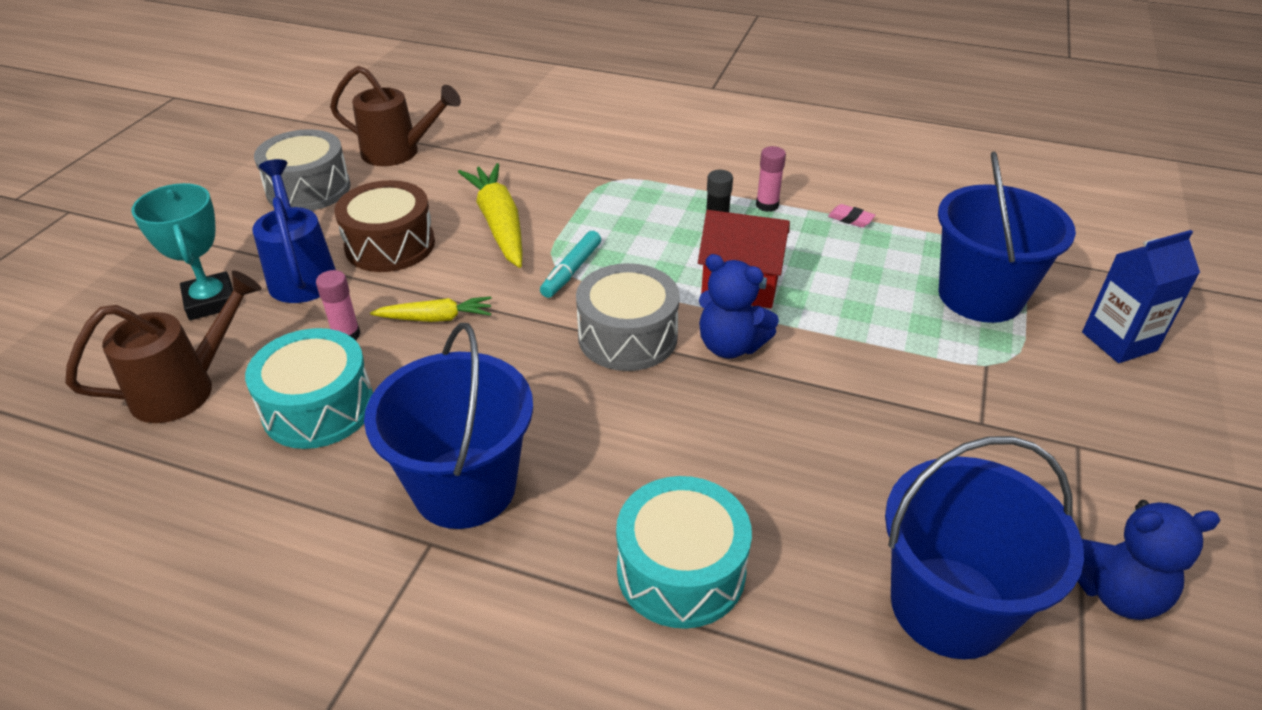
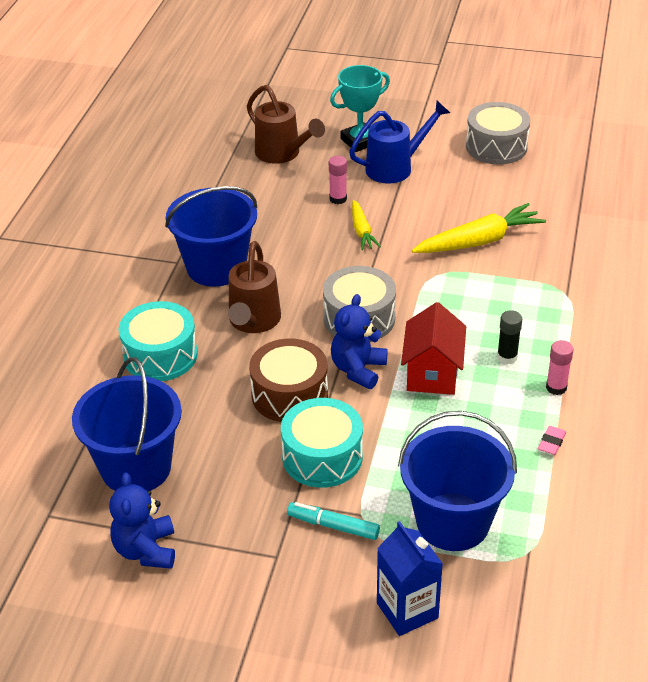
camera: 85 degrees right, 0 degrees up
(318, 408) = (272, 203): turquoise drum -> turquoise drum (322, 457)
(390, 245) = (438, 196): brown drum -> brown drum (289, 394)
(398, 152) = (563, 176): brown watering can -> brown watering can (253, 321)
(571, 271) = (429, 284): turquoise marker -> turquoise marker (333, 526)

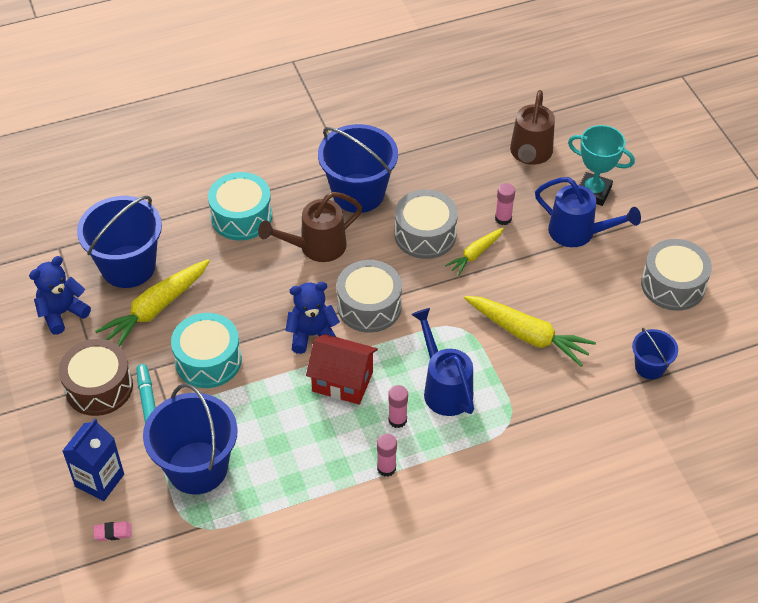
camera: 55 degrees right, 10 degrees up
(216, 469) = (156, 309): none -> yellow carrot
(289, 394) = (256, 309): brown drum -> brown drum (99, 387)
(309, 249) = (425, 235): none -> grey drum
(432, 373) = (342, 381): red house -> red house turned 45 degrees clockwise
(495, 313) = (444, 388): none -> blue watering can
(507, 357) = (397, 420): black glue stick -> pink glue stick
(551, 442) = (321, 492): pink eraser -> pink eraser (113, 533)
(568, 194) = (650, 367): none -> blue bucket

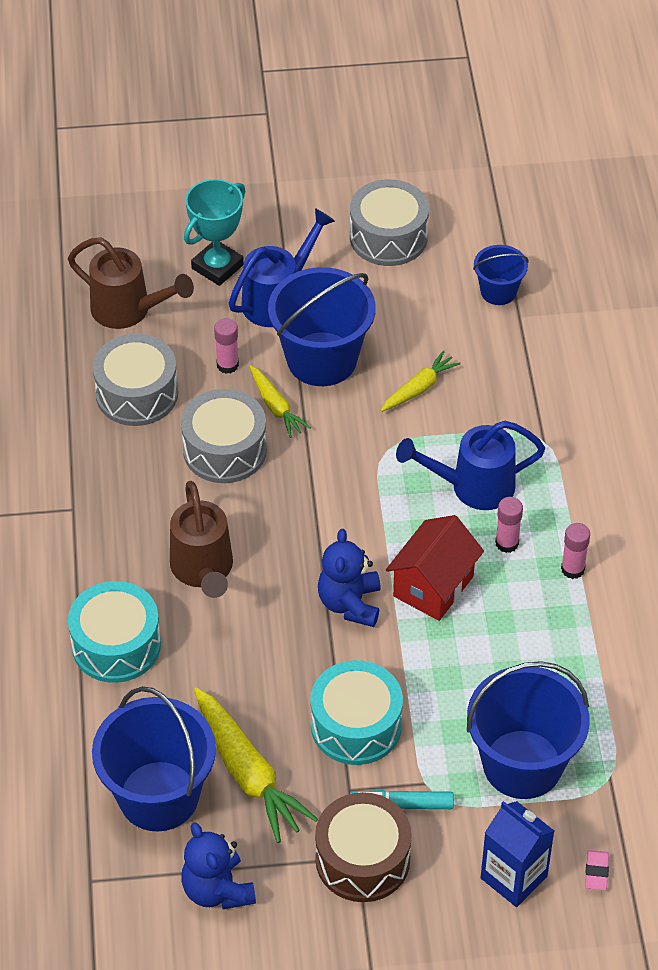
camera: 75 degrees left, 0 degrees up
(358, 193) = (124, 504): blue bucket -> blue bucket (322, 359)
(369, 306) = (323, 534): grey drum -> grey drum (137, 394)
(528, 335) = (419, 388): yellow carrot -> yellow carrot, size x0.58

